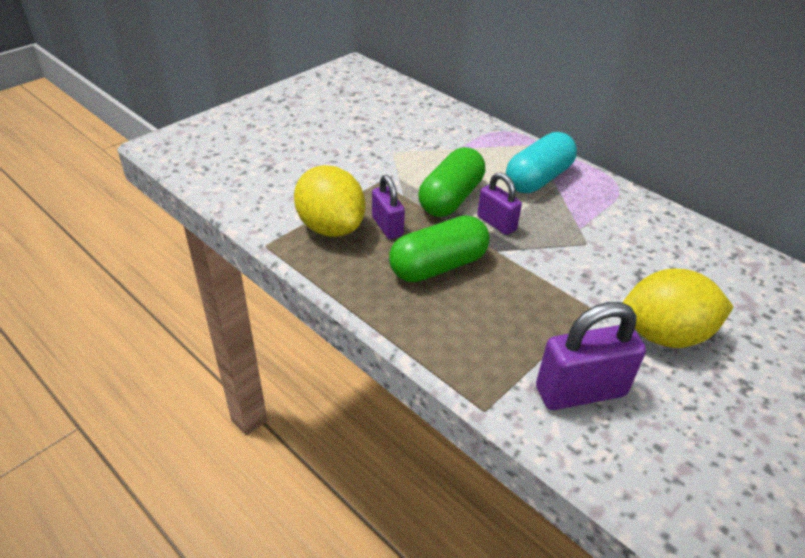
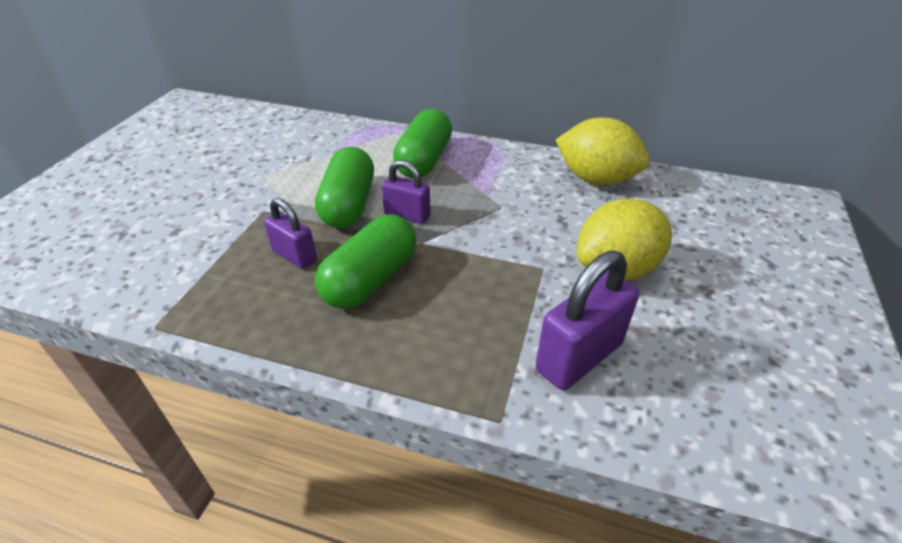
camera: 25 degrees left, 0 degrees up
(331, 227) = (228, 278): yellow lemon -> yellow lemon (596, 179)
(538, 179) = (424, 160): turquoise capsule -> green capsule

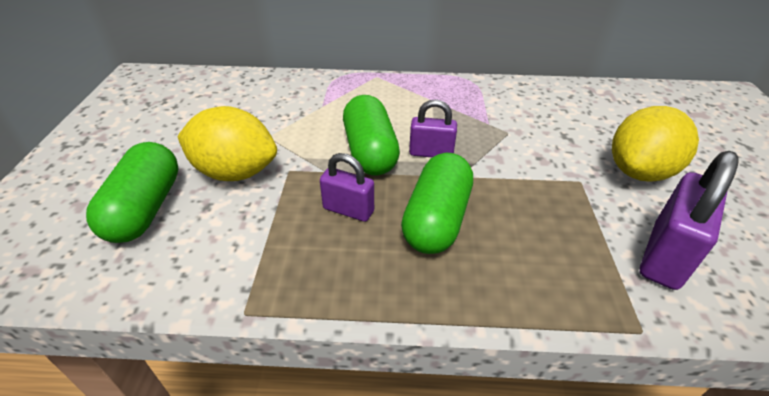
camera: 15 degrees left, 0 degrees up
(424, 160) = (414, 101): green capsule -> green capsule (145, 209)
(596, 179) = (569, 97): yellow lemon -> yellow lemon (235, 172)

